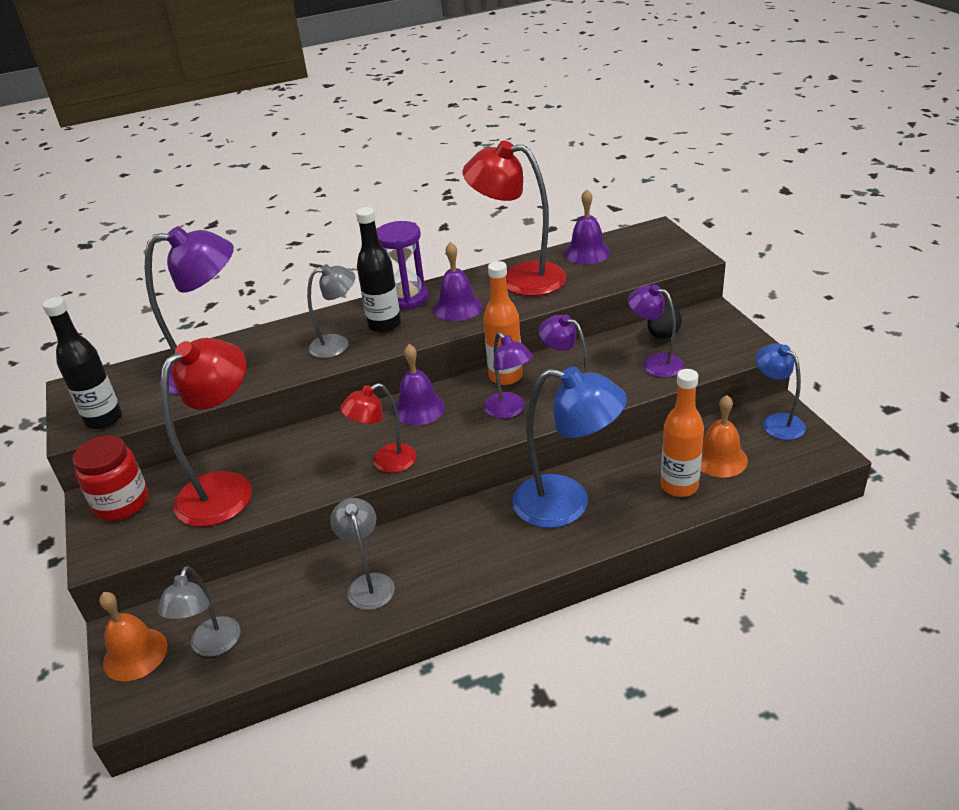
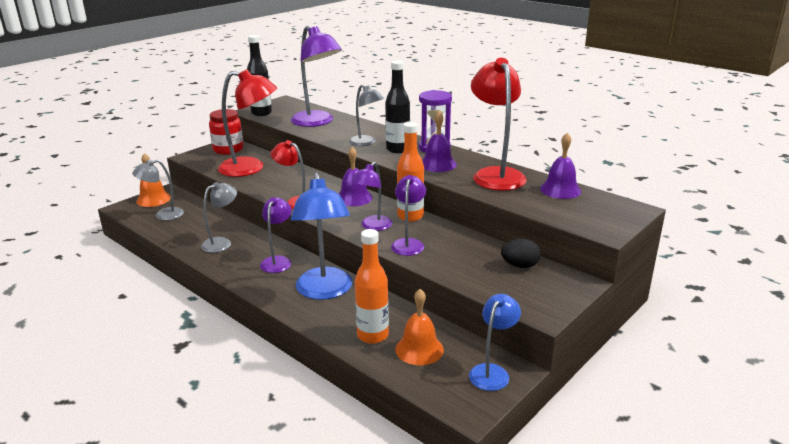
camera: 60 degrees right, 10 degrees down
(655, 363) = (477, 269): purple lamp -> purple lamp (278, 261)

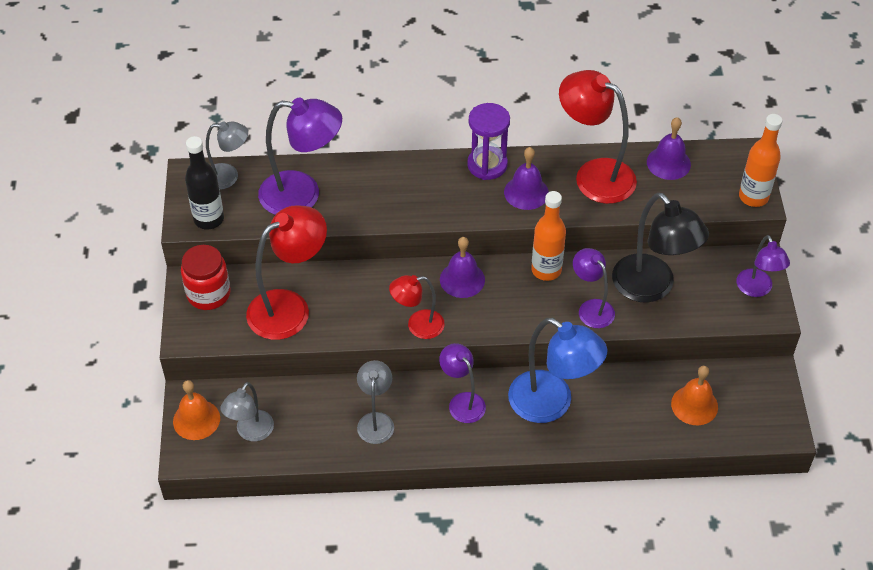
camera: 45 degrees left, 25 degrees up
(366, 143) = (411, 201): grey lamp -> grey lamp (228, 176)
(373, 226) = (534, 308): purple lamp -> purple lamp (757, 289)
(373, 335) = (648, 419): orange bottle -> orange bottle (753, 197)
(398, 149) = (457, 191): black bottle -> none
(467, 255) = (651, 288): none -> black lamp
(492, 372) = (762, 386): blue lamp -> none
(520, 265) = (701, 271): black egg -> none

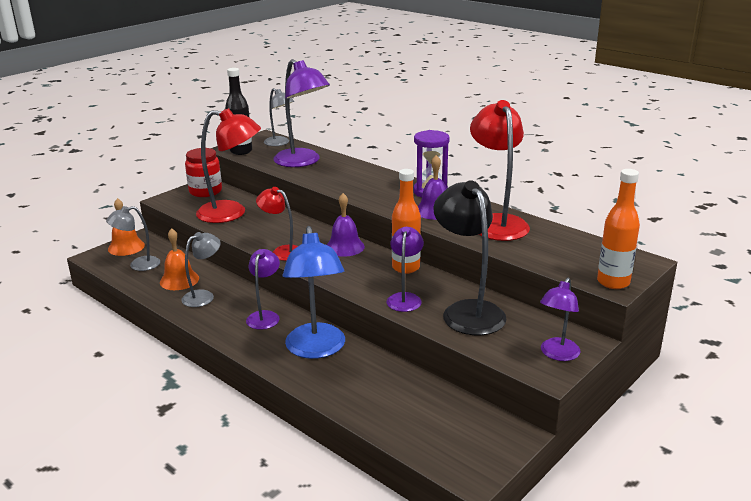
camera: 45 degrees right, 25 degrees down
(651, 288) = (468, 311): black lamp -> black lamp turned 150 degrees clockwise
(668, 163) = (566, 239): purple bell -> none
(694, 405) = (418, 412): orange bell -> orange bell (179, 280)

